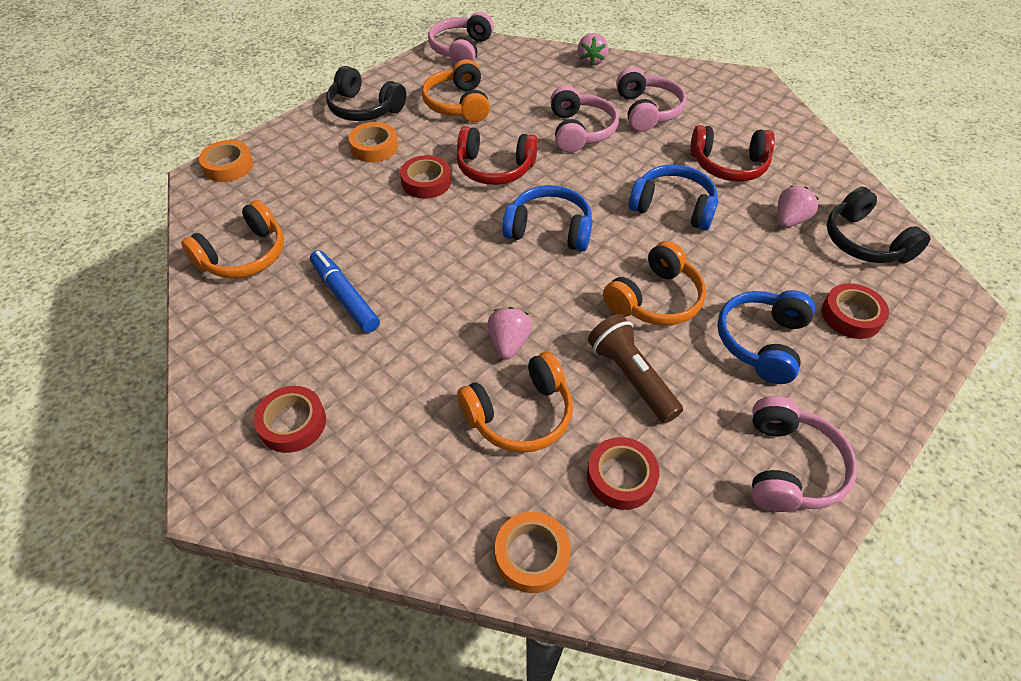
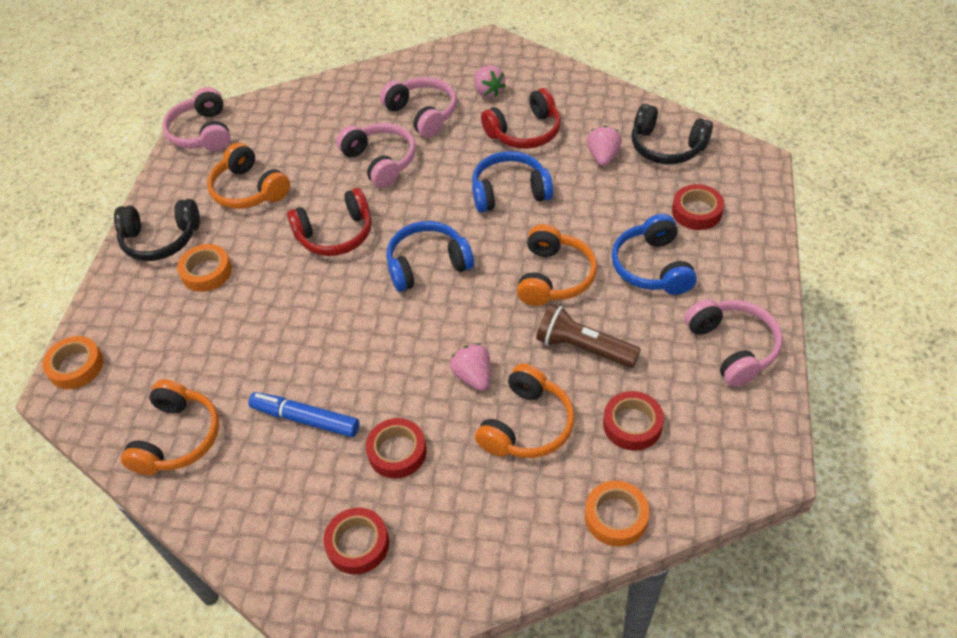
camera: 30 degrees left, 0 degrees up
(426, 182) = (285, 279): red tape -> red tape (397, 452)
(591, 61) = (335, 87): pink strawberry -> pink strawberry (488, 92)

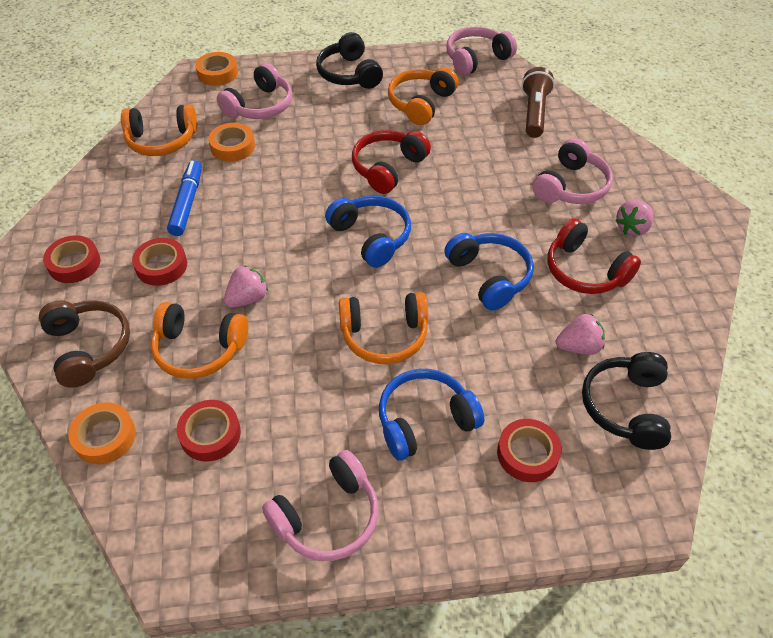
camera: 70 degrees right, 0 degrees up
(206, 272) = (322, 107): orange tape -> orange tape (233, 147)
(335, 234) = (388, 168): red headphones -> red headphones turned 75 degrees clockwise
(380, 161) = (490, 173): pink headphones -> pink headphones (260, 106)
(494, 530) = (88, 347): none -> brown headphones
(583, 348) = (298, 377): brown flashlight -> brown flashlight (534, 113)

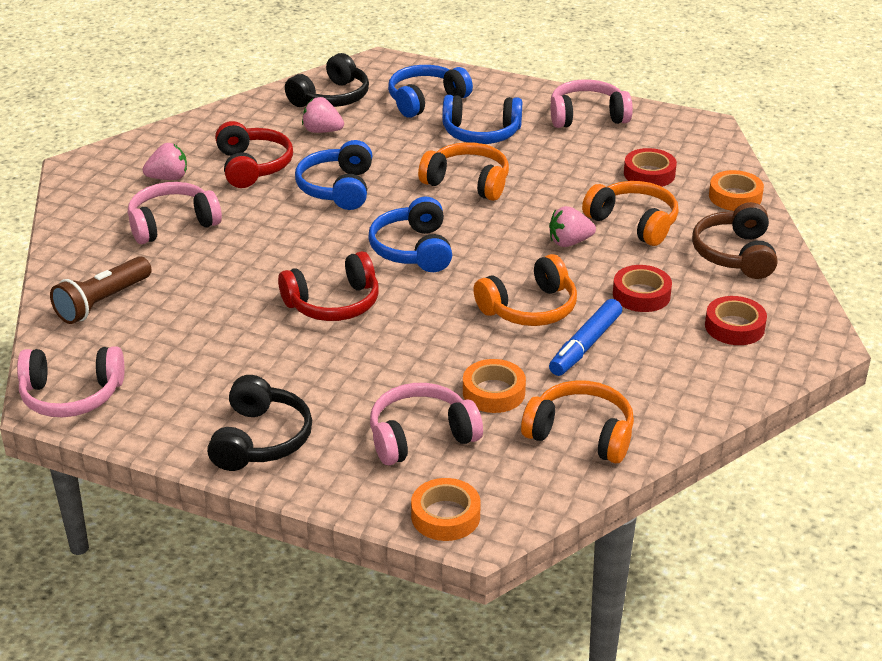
camera: 150 degrees left, 15 degrees down
(421, 103) = (215, 362): orange headphones -> orange headphones (529, 308)
(527, 454) = (426, 100): red tape -> blue headphones

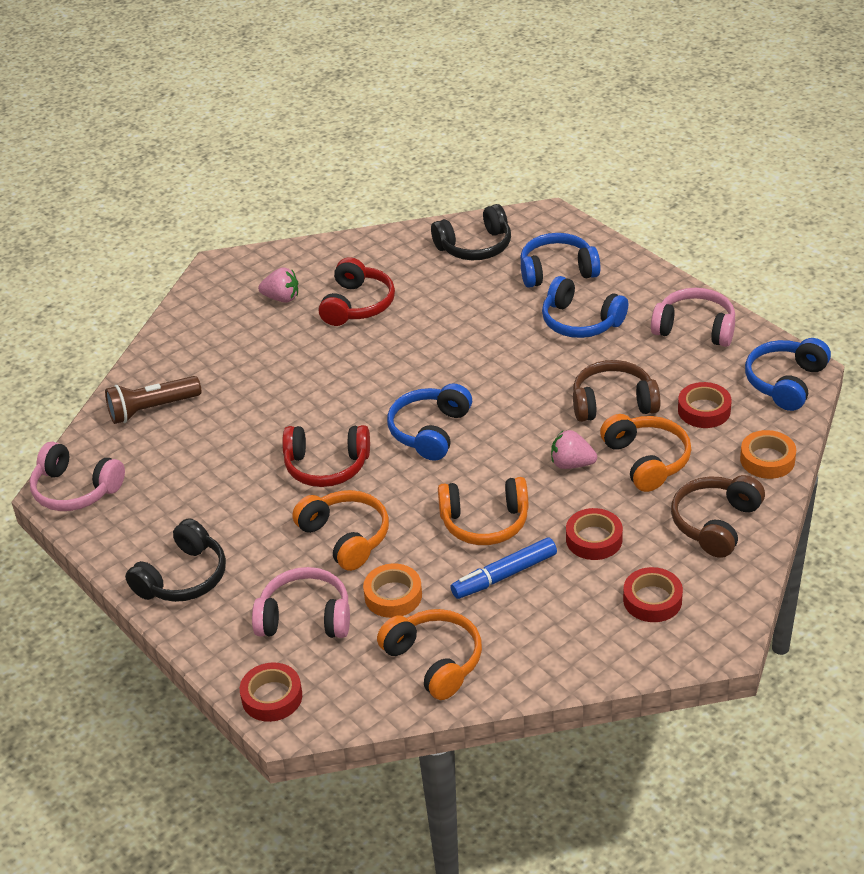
camera: 30 degrees right, 5 degrees up
(172, 224) = (254, 347): pink headphones -> none
(322, 131) = (441, 282): pink strawberry -> none
(338, 188) = (412, 348): blue headphones -> blue headphones (785, 382)
(445, 516) = (272, 697): orange tape -> red tape
(467, 182) = (528, 373): orange headphones -> orange headphones (345, 537)
(565, 187) = (613, 403): none -> brown headphones

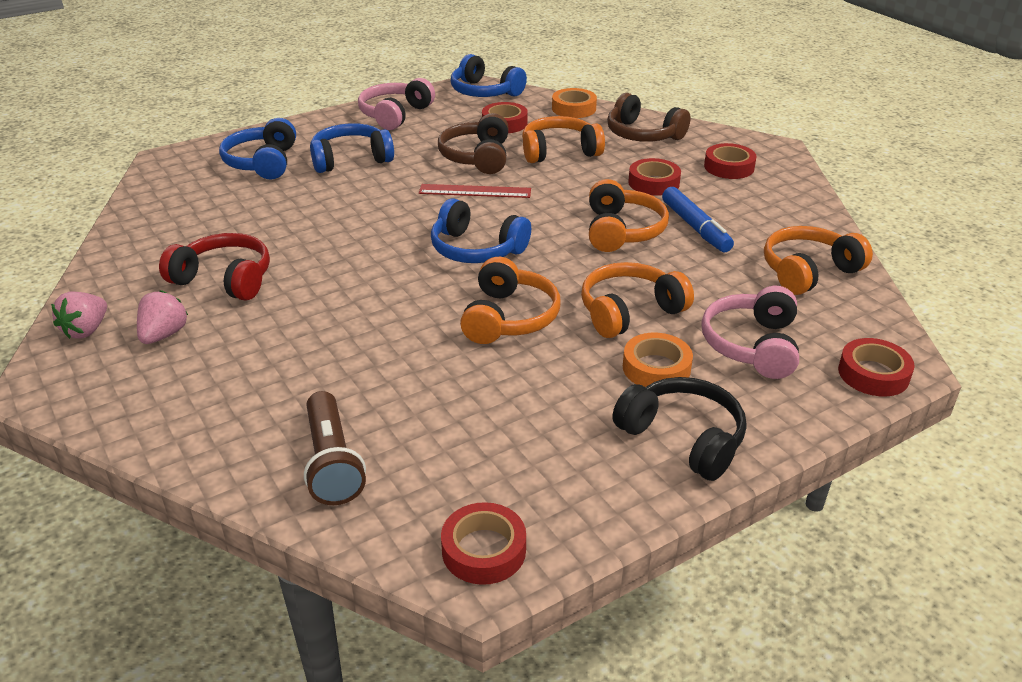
camera: 85 degrees left, 5 degrees down
(75, 490) = (484, 550): pink headphones -> red tape
(326, 466) = (509, 317): red headphones -> orange headphones
(393, 596) = (720, 288): orange tape -> orange tape (656, 368)
(475, 246) = (180, 200): black headphones -> none
(539, 413) = (475, 191): none -> red ruler
(571, 464) = (553, 183): pink strawberry -> pink strawberry (86, 330)
(580, 321) = (351, 159): blue headphones -> blue headphones turned 150 degrees counterclockwise

